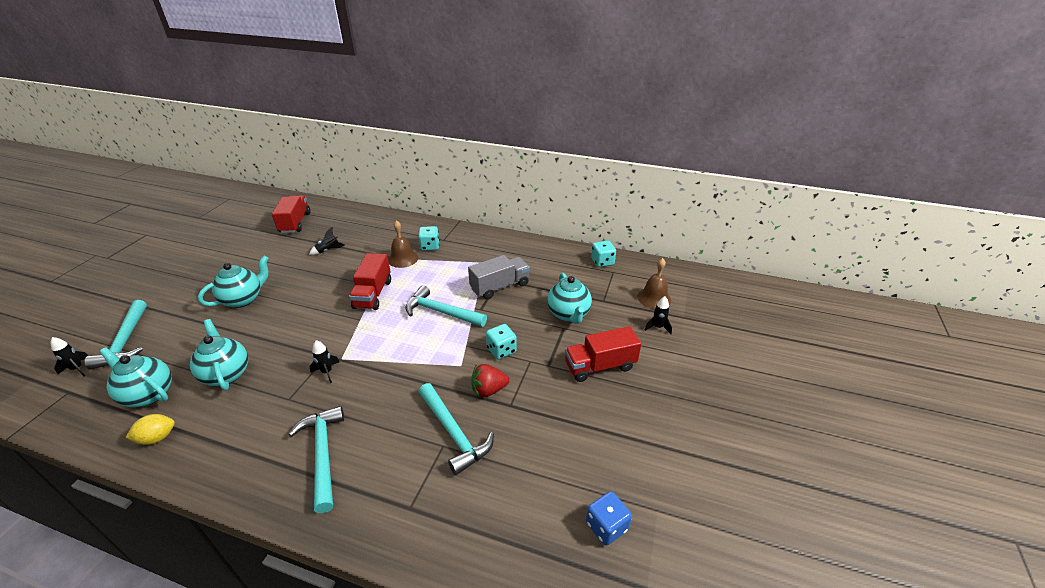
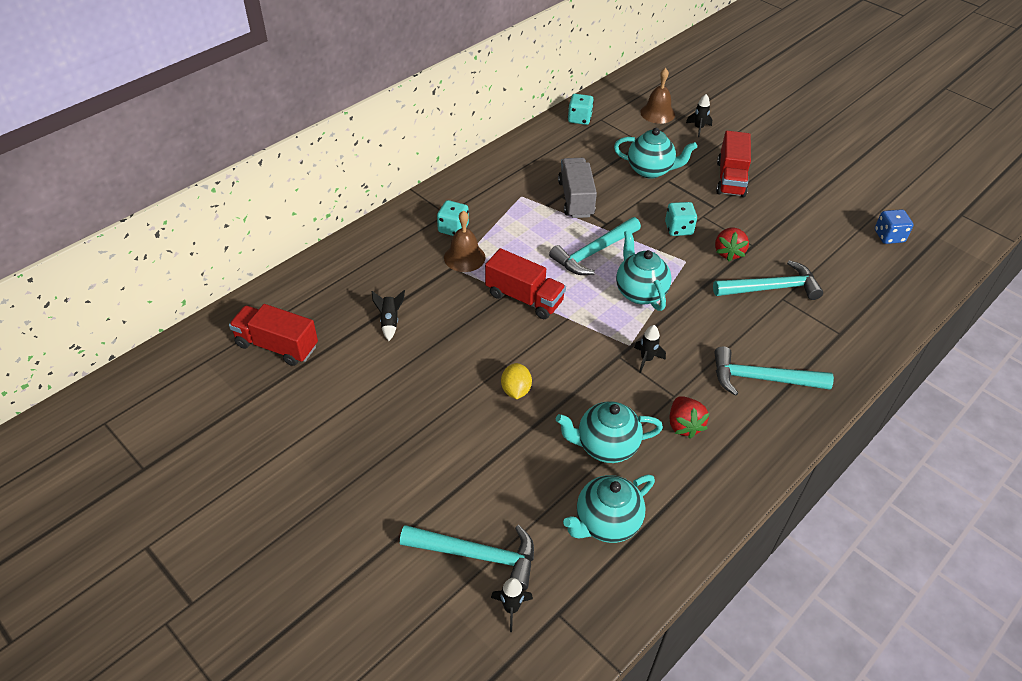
camera: 65 degrees left, 10 degrees up
(157, 438) = (685, 511): yellow lemon -> yellow lemon (516, 390)
(243, 299) = (455, 421): turquoise teapot -> turquoise teapot (640, 292)
(254, 413) = (684, 425): none -> red strawberry

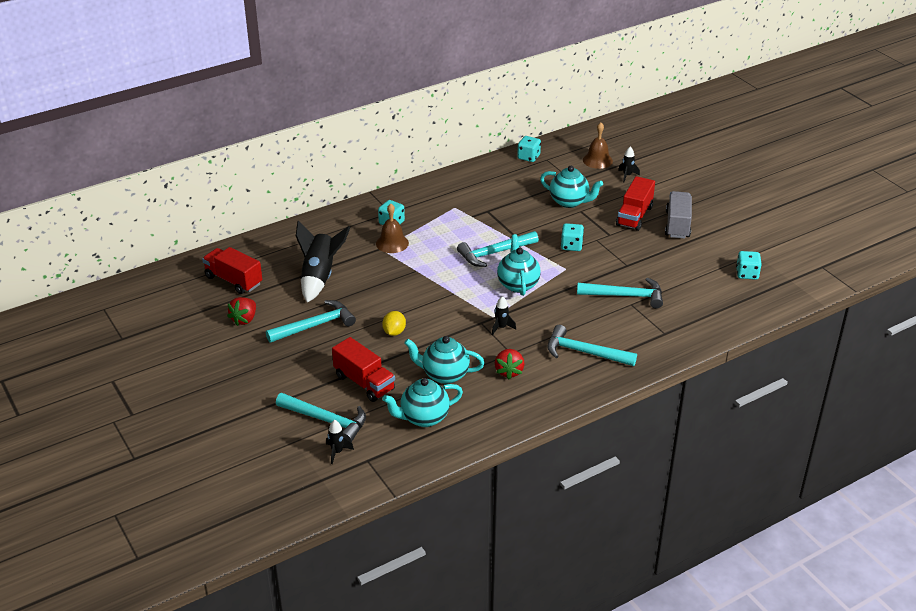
camera: 15 degrees right, 10 degrees down
(390, 322) = (319, 277): black rocket -> black rocket, size x2.16
(409, 398) = (315, 325): none -> turquoise hammer
(524, 298) = (426, 276): red truck -> red truck (364, 382)
(575, 199) = (497, 215): grey truck -> grey truck (677, 225)
(728, 252) = (604, 267): red strawberry -> red strawberry (244, 319)
(889, 236) = (747, 274): blue dice -> turquoise dice

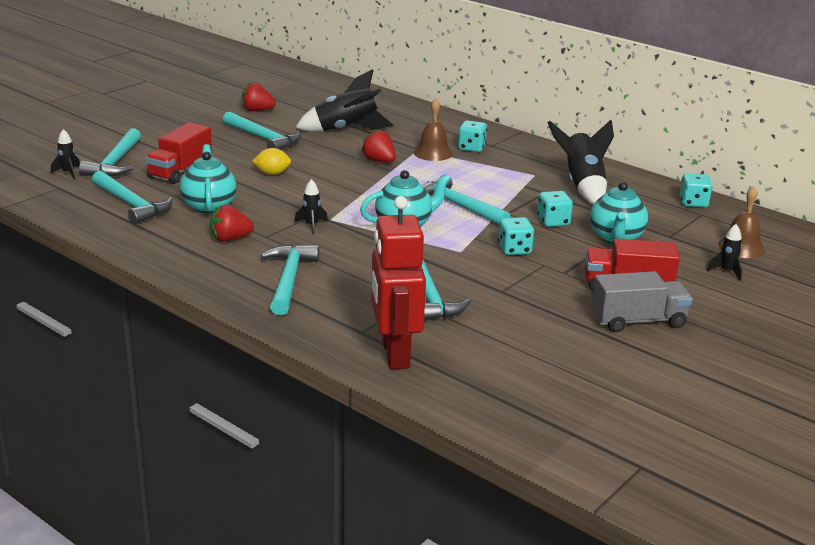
camera: 70 degrees right, 10 degrees down
(233, 280) = (315, 98): red truck -> none
(395, 273) = (379, 161): none -> red strawberry
(423, 418) = (132, 204): turquoise teapot -> turquoise hammer
(484, 192) = (582, 186): none -> black rocket
(695, 325) = (394, 354): none -> red robot
(747, 274) = (557, 390): turquoise dice -> turquoise dice (553, 222)

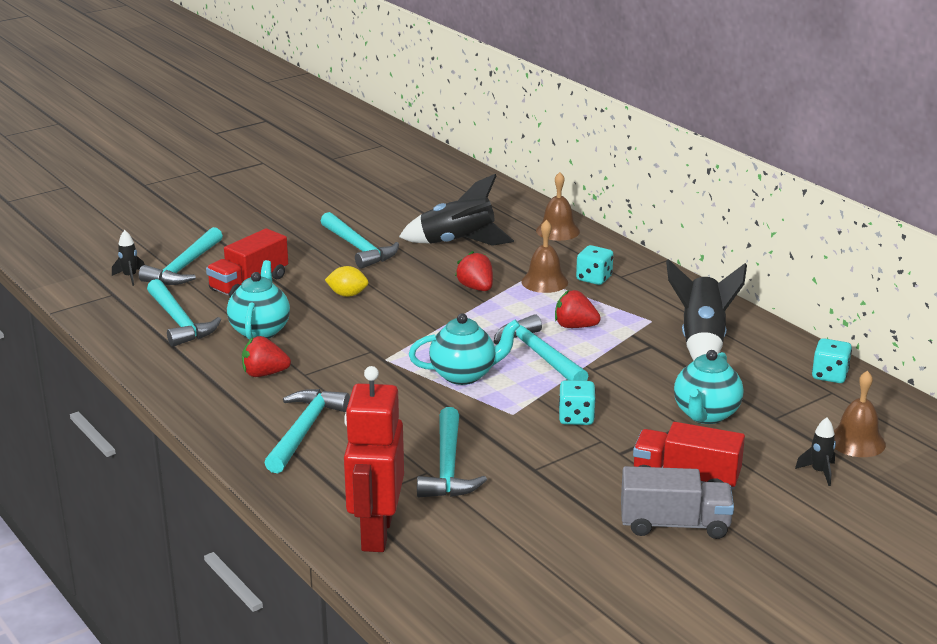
camera: 15 degrees right, 0 degrees up
(257, 110) = (368, 210): red strawberry -> red strawberry (575, 326)
(311, 226) = (360, 365): black rocket -> none
(423, 116) = (557, 231): none -> brown bell
(553, 222) = (641, 385): turquoise dice -> none

